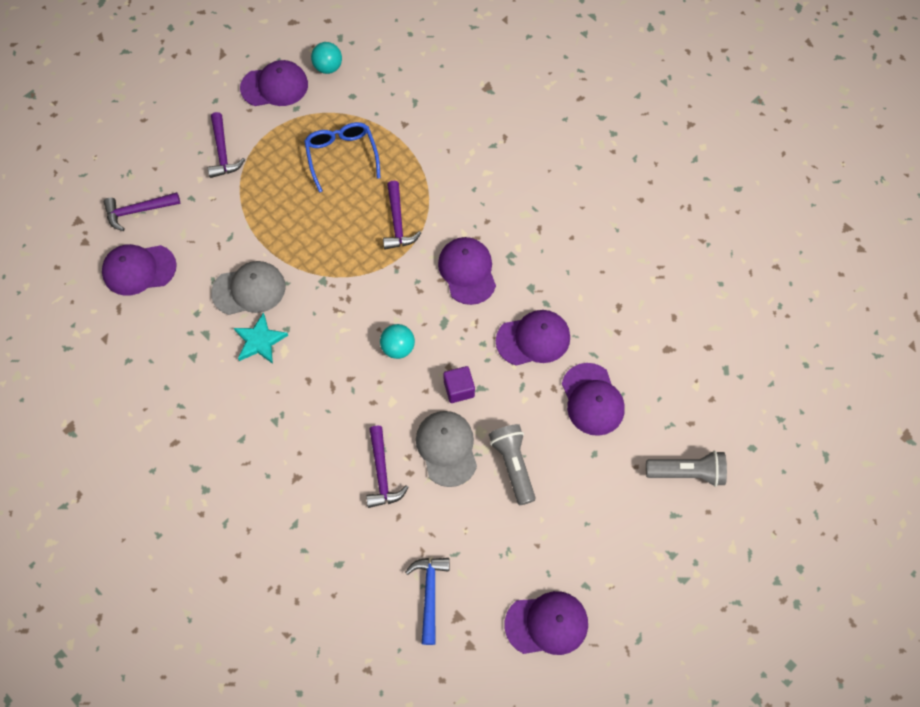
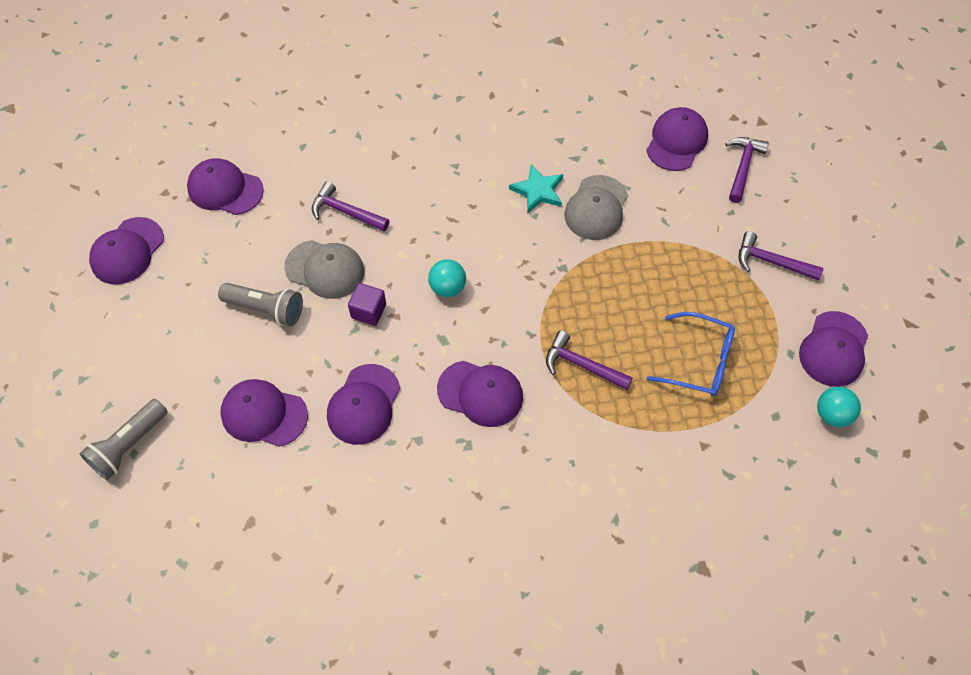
camera: 125 degrees right, 5 degrees down
(429, 594) = (225, 189): blue hammer -> purple cap

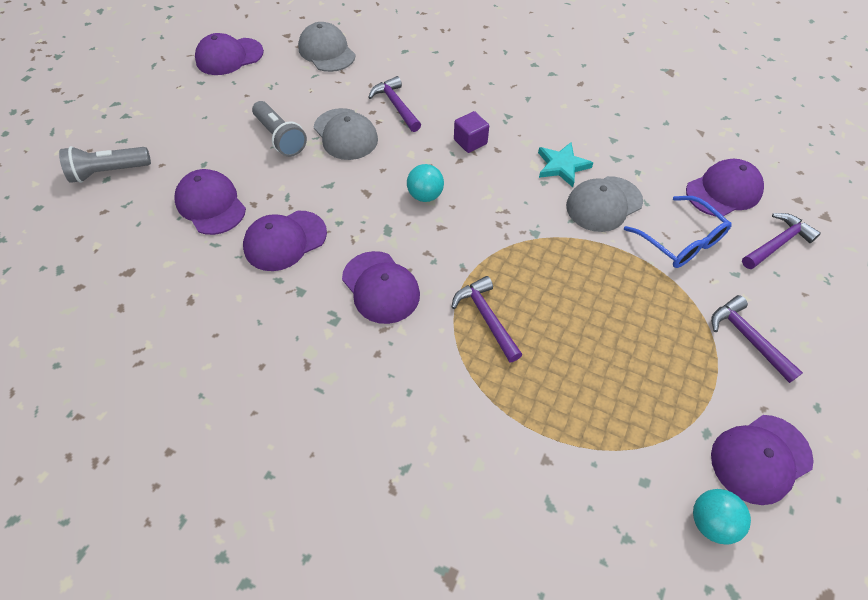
camera: 35 degrees right, 5 degrees down
(225, 189) = (327, 51): purple cap -> grey cap
(368, 311) = (350, 179): purple cube -> purple cube (470, 142)
(698, 361) = (601, 381): blue glasses -> blue glasses (680, 240)

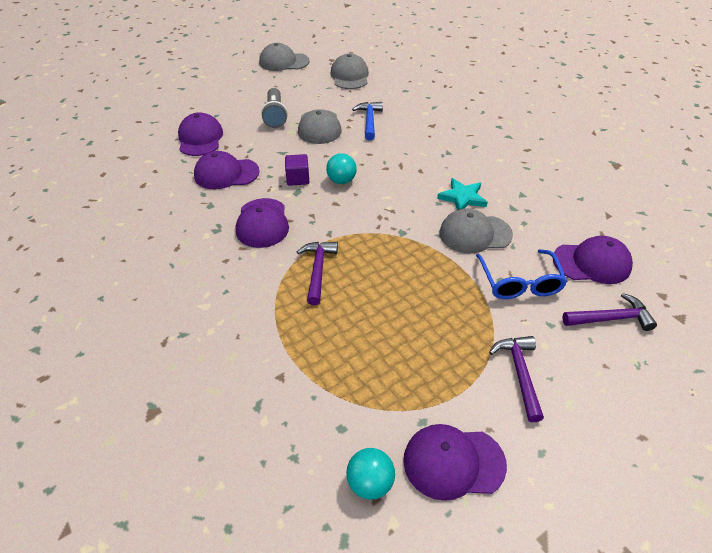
camera: 30 degrees right, 10 degrees down
(109, 172) = (159, 102): grey flashlight -> none
(229, 57) = (284, 62): purple cap -> grey cap
(396, 105) = (369, 121): purple hammer -> blue hammer
(470, 142) = (404, 159): purple cube -> purple cube (298, 179)

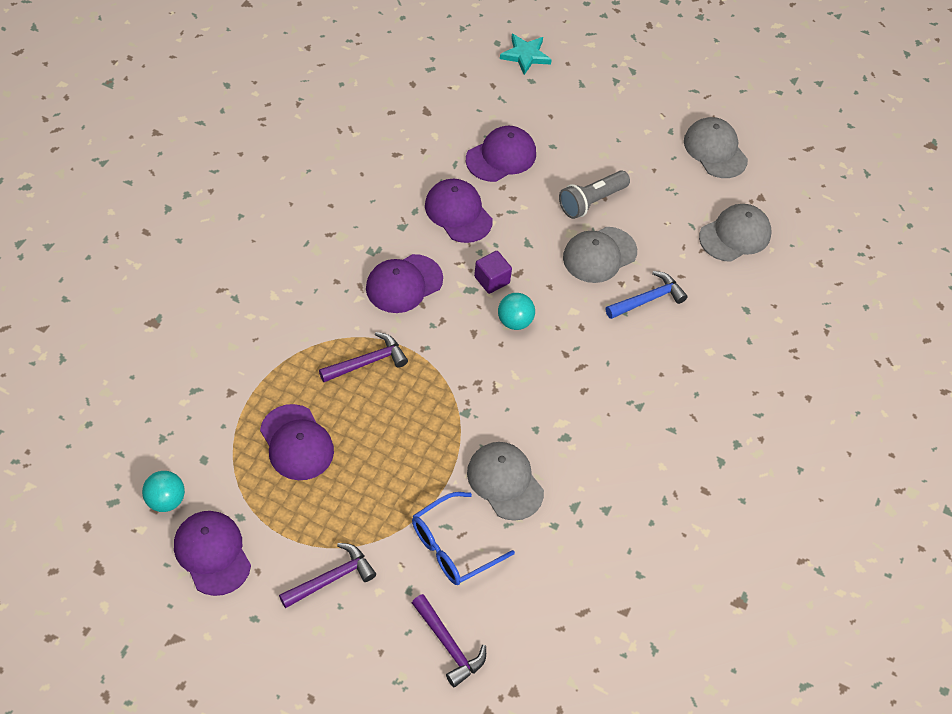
camera: 55 degrees right, 10 degrees up
(462, 198) = (560, 450): turquoise star -> turquoise star (525, 55)
(592, 263) = (526, 610): purple cap -> purple cap (296, 443)

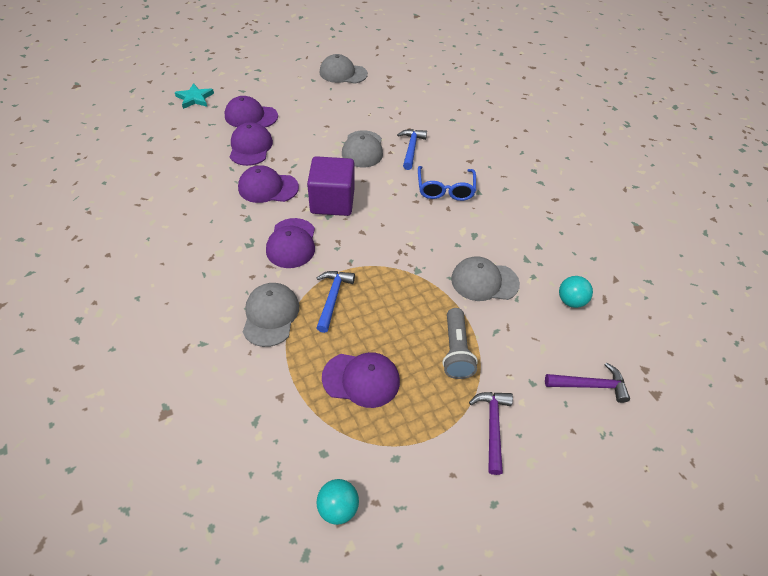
camera: 50 degrees left, 5 degrees down
(212, 553) = (414, 500): purple cap -> purple cap (251, 116)
(367, 362) = (332, 298): purple hammer -> blue hammer
(453, 546) = (514, 336): blue glasses -> blue glasses (445, 189)
(491, 280) = (332, 201): purple cube -> purple cube, size x1.98
(514, 321) = (372, 209): turquoise ball -> turquoise ball (570, 301)
(591, 201) = (324, 131): grey flashlight -> grey flashlight (455, 351)
(735, 235) = (402, 97): grey cap -> grey cap (270, 315)

